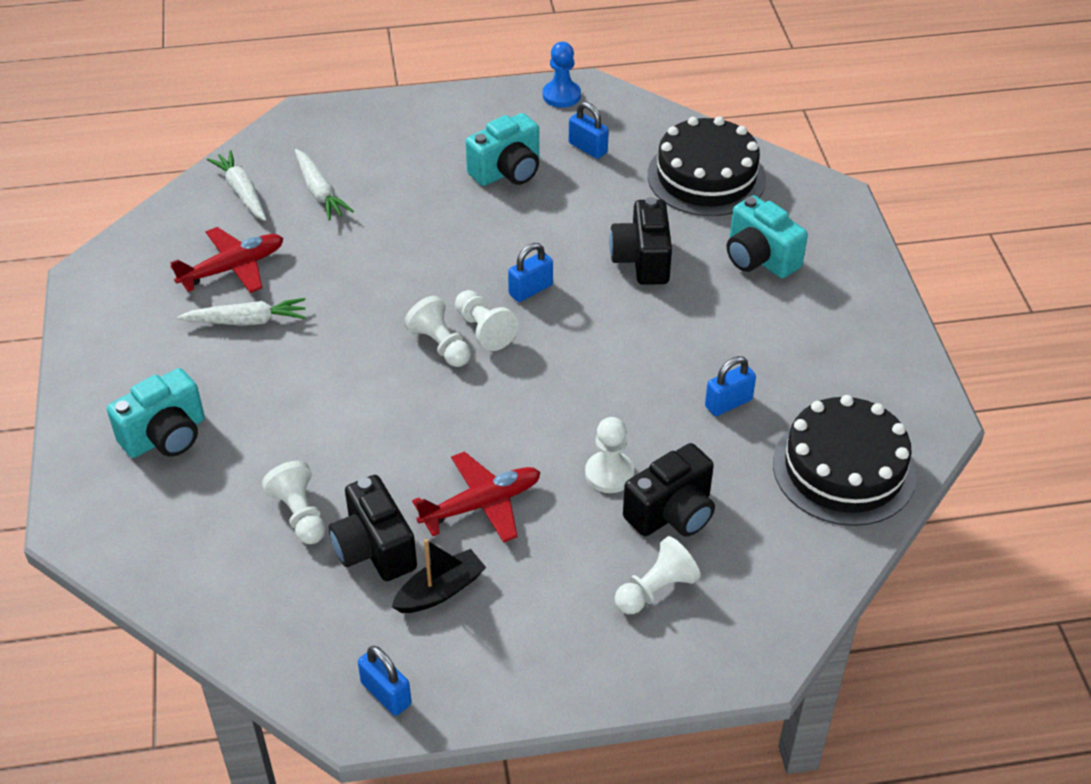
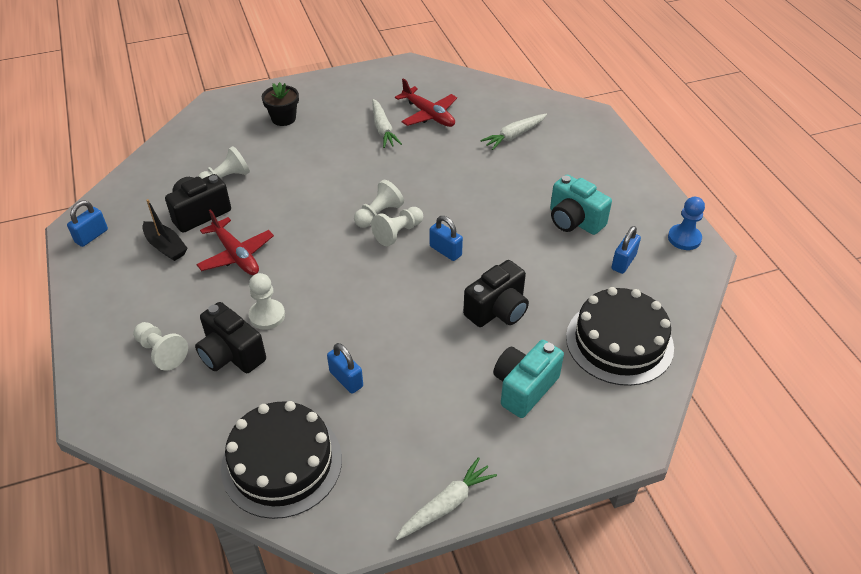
camera: 80 degrees right, 0 degrees up
(165, 436) = (283, 118): turquoise camera -> black flower pot
(242, 192) = (501, 104): white carrot -> white carrot (446, 505)
(642, 260) = (497, 310): black camera -> black camera turned 150 degrees clockwise

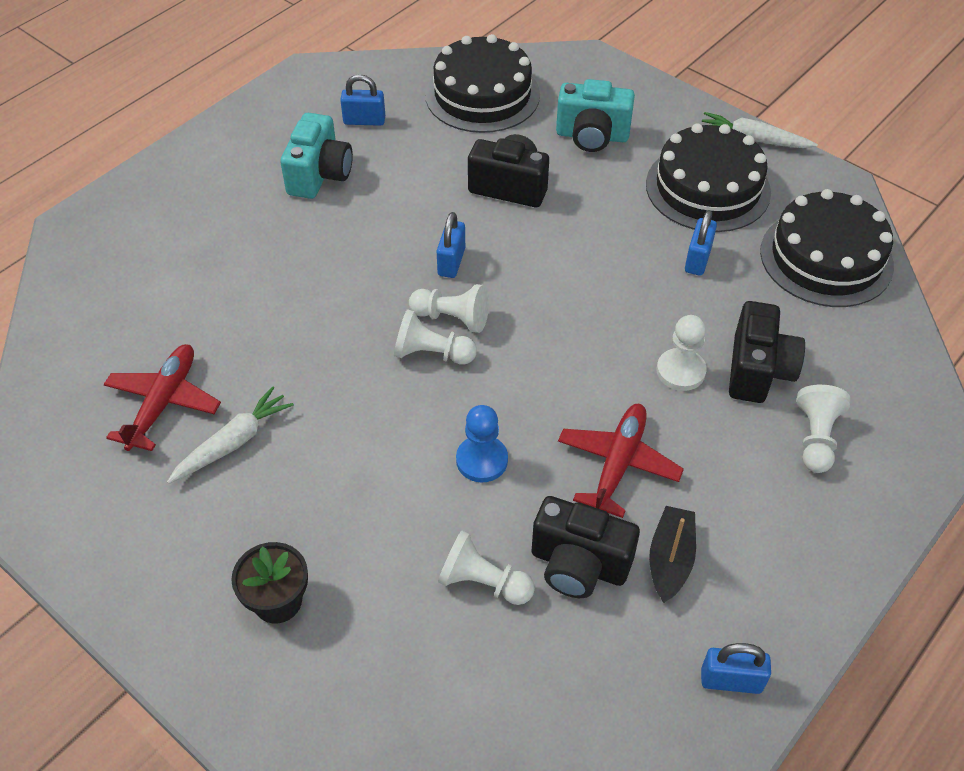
camera: 120 degrees left, 5 degrees up
(412, 431) = (707, 188): none -> black cake
(514, 136) = (169, 285): white carrot -> none
(684, 238) = (293, 89): blue pawn -> blue pawn (482, 460)

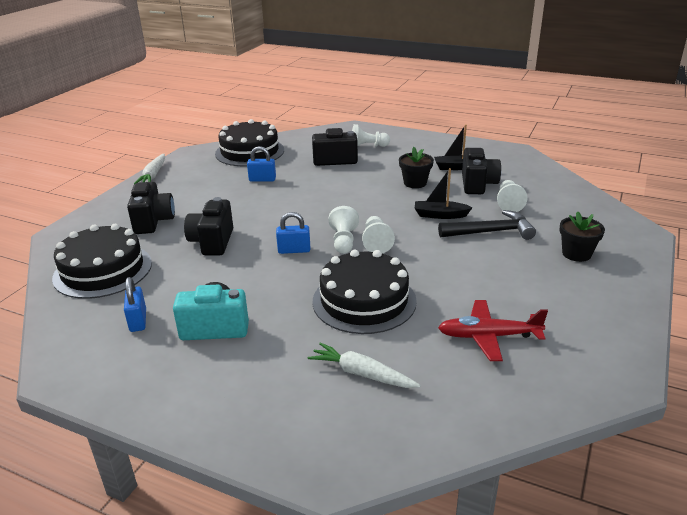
camera: 105 degrees left, 20 degrees down
(233, 442) = (495, 296): white carrot -> white carrot (362, 374)
(397, 510) = (490, 232): none -> black hammer
(482, 460) = (440, 215): blue pawn -> black boat
(592, 136) = (153, 221): turquoise camera -> black camera
(618, 464) = (415, 183): red plane -> black flower pot
(680, 371) = (346, 176): white pawn -> none
(707, 188) = (200, 182): black cake -> black cake (364, 301)
(731, 680) = (500, 152): blue padlock -> none

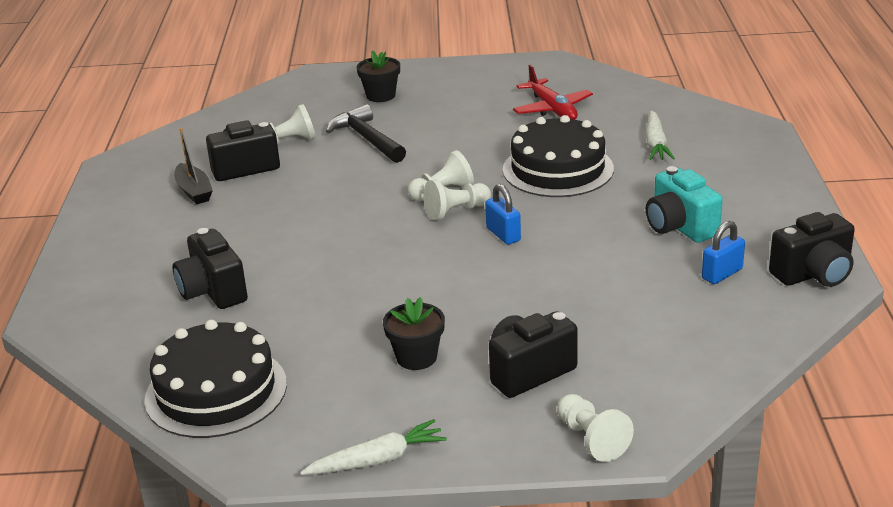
camera: 115 degrees left, 0 degrees up
(103, 270) = (673, 348): black cake -> none
(212, 242) = (536, 296): black camera -> black camera (813, 274)
(262, 179) = (325, 331): blue padlock -> none
(367, 146) = (142, 278): white pawn -> white pawn (591, 439)
(415, 183) = (264, 207): black flower pot -> black flower pot (416, 357)
(440, 215) = (347, 172): black boat -> none

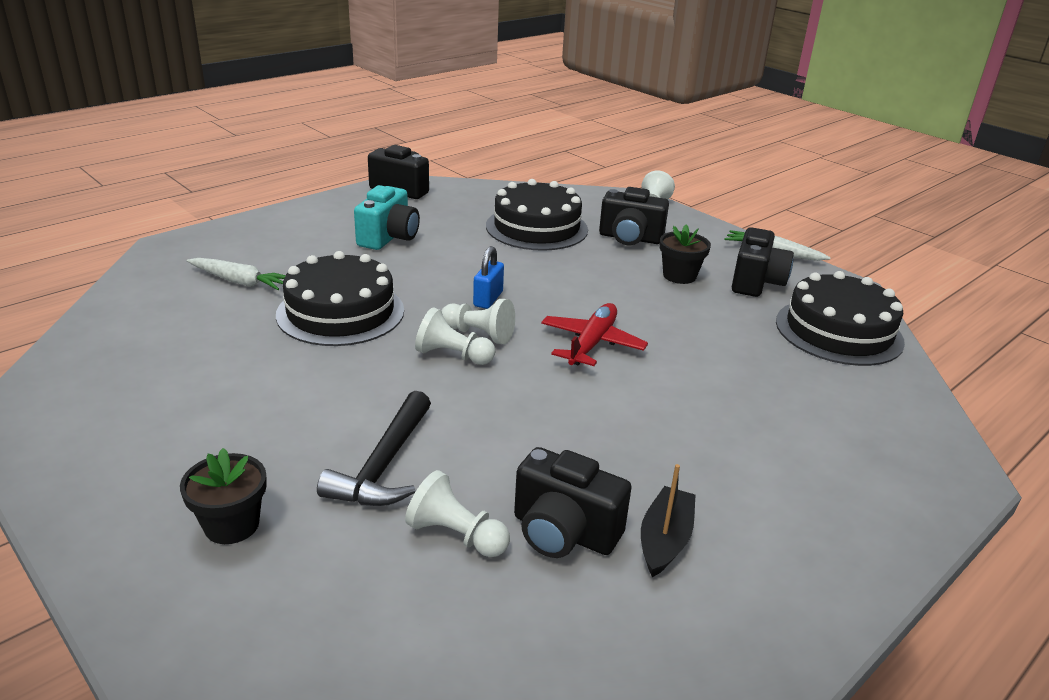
camera: 135 degrees left, 0 degrees up
(213, 291) = (770, 401): black camera -> black camera (756, 282)
(552, 109) = (188, 362): red plane -> red plane (592, 344)
(620, 320) = (536, 228): none -> black cake
(655, 144) = (239, 282): white carrot -> white carrot turned 60 degrees clockwise
(722, 274) = (437, 212): blue padlock -> none

